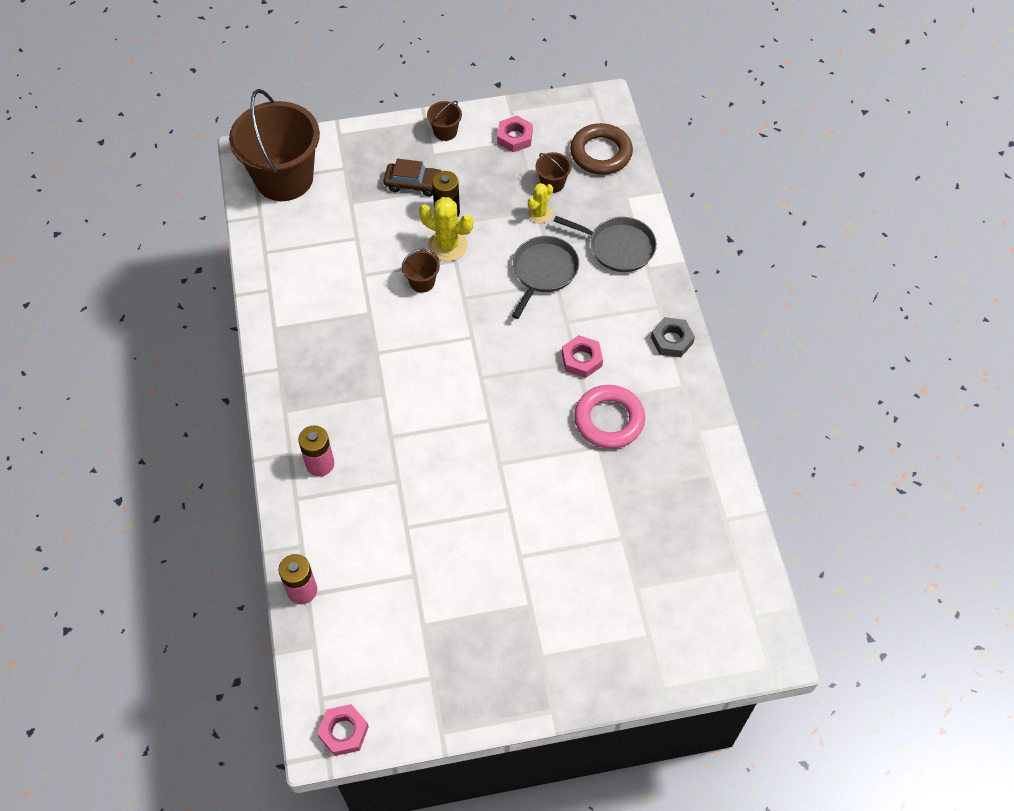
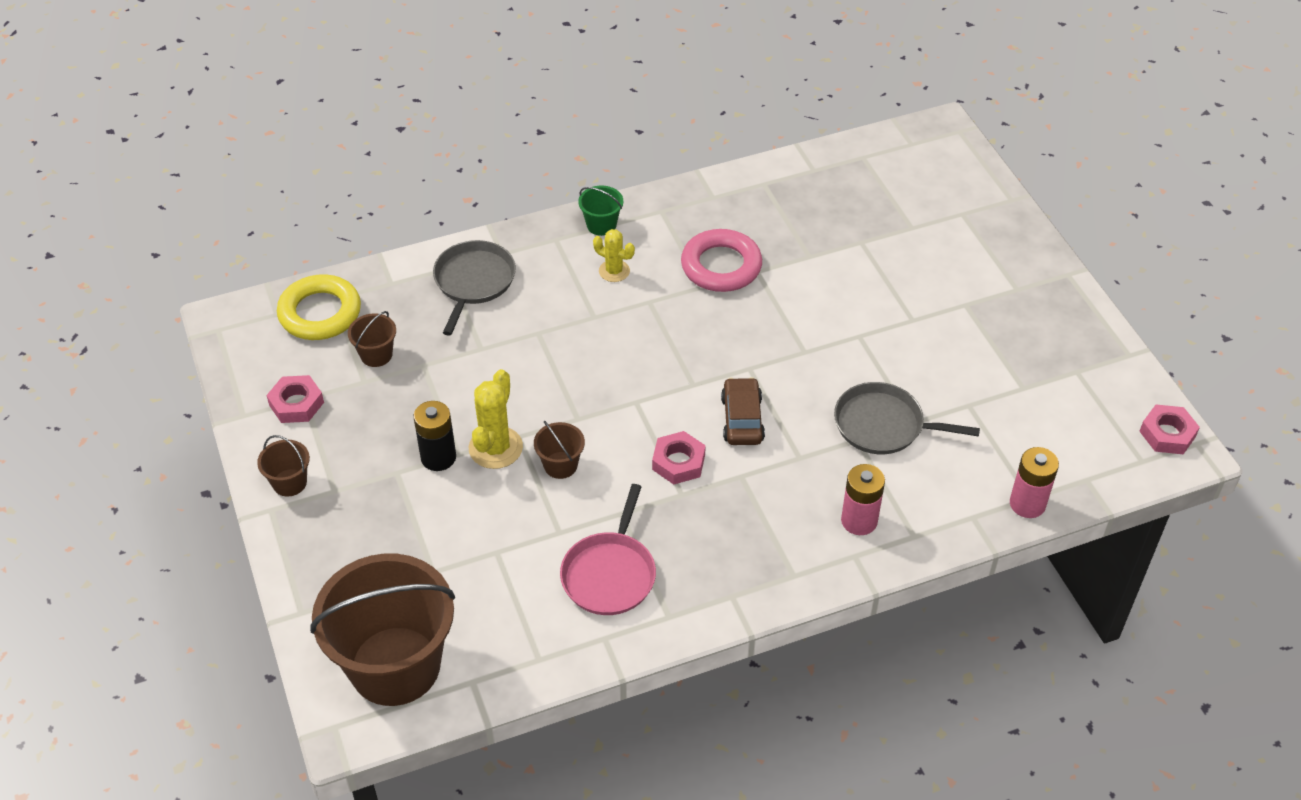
camera: 100 degrees left, 10 degrees down
(319, 299) = (610, 574): none -> pink pan
(414, 184) = (391, 503): brown car -> brown car (742, 419)
(539, 214) = (429, 361): yellow cactus -> yellow cactus (614, 271)
(543, 271) = (522, 346): grey pan -> grey pan (883, 425)
(581, 359) = (645, 297): pink nut -> pink nut (678, 462)
(601, 153) = (320, 313): brown ring -> yellow ring
(671, 340) = (601, 225): grey nut -> green bucket

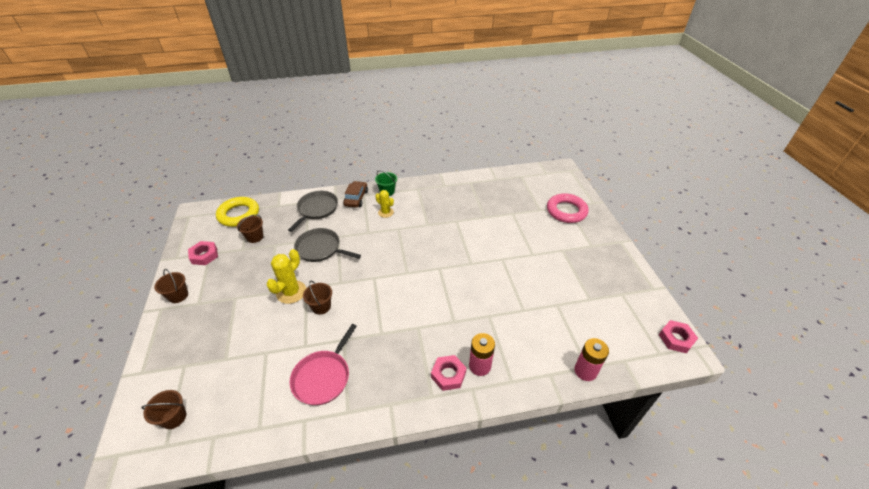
camera: 10 degrees right, 5 degrees down
(395, 666) = (174, 417): brown bucket -> brown bucket, size x0.41
(438, 457) = (260, 293): black battery -> none
(678, 462) = (385, 314): pink nut -> pink nut (448, 375)
(721, 266) = (439, 216): pink ring -> pink ring (566, 211)
(742, 419) = (427, 295): brown car -> brown car (356, 198)
(883, 425) = (506, 309): grey pan -> grey pan (320, 248)

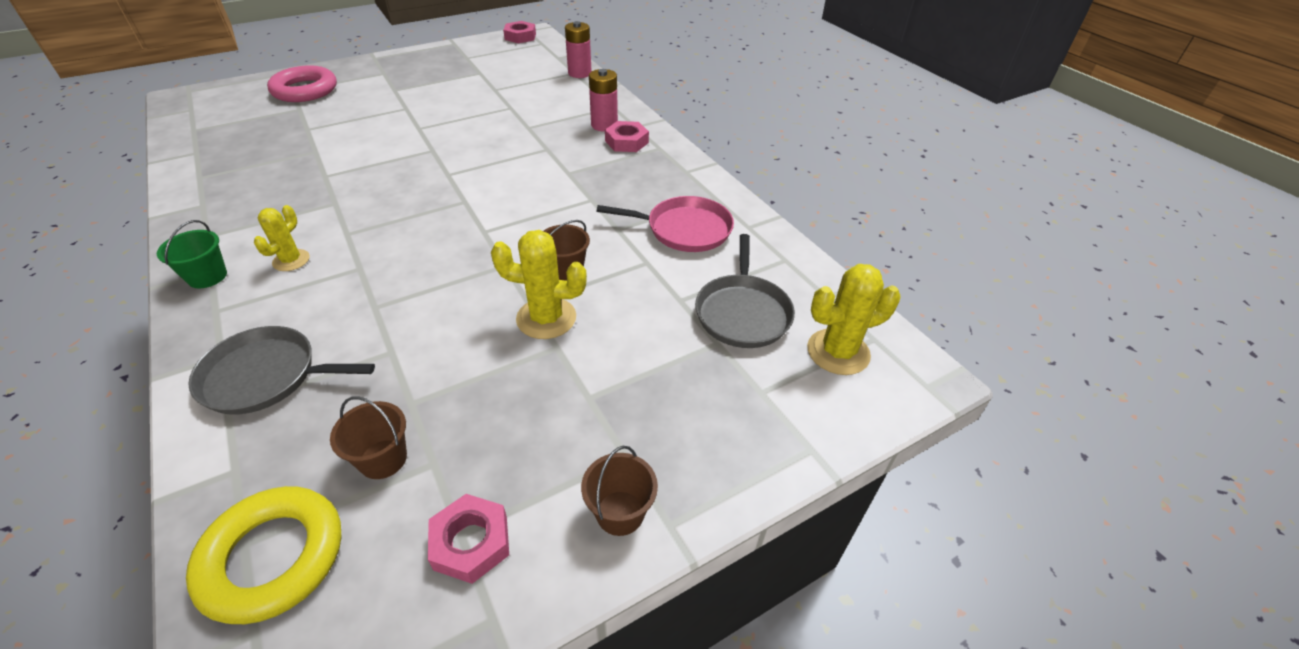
camera: 110 degrees left, 0 degrees up
(174, 417) = (838, 352): brown bucket -> yellow cactus
(320, 248) = (416, 320): grey pan -> grey pan (742, 312)
(356, 198) = (227, 319): brown car -> none

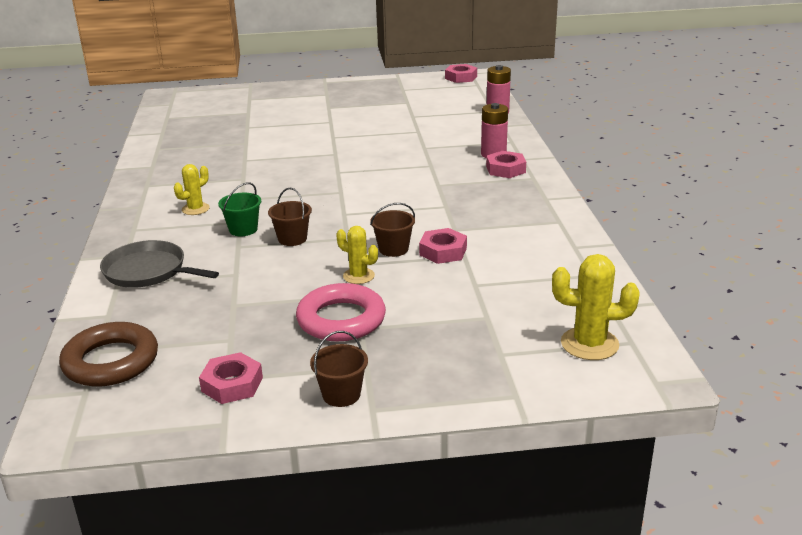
camera: 25 degrees right, 15 degrees down
(207, 276) = (137, 209): green bucket -> green bucket (243, 229)
(273, 557) = (111, 361): yellow ring -> brown ring
(305, 90) = (259, 100): pink ring -> pink ring (341, 319)
(383, 459) = (200, 330): brown bucket -> brown bucket (292, 239)
(546, 318) = (358, 276): yellow cactus -> yellow cactus, size x0.63
(621, 261) = (443, 251): none -> pink nut
(684, 229) = (513, 239): pink pan -> none
(742, 312) = (523, 302): grey pan -> none

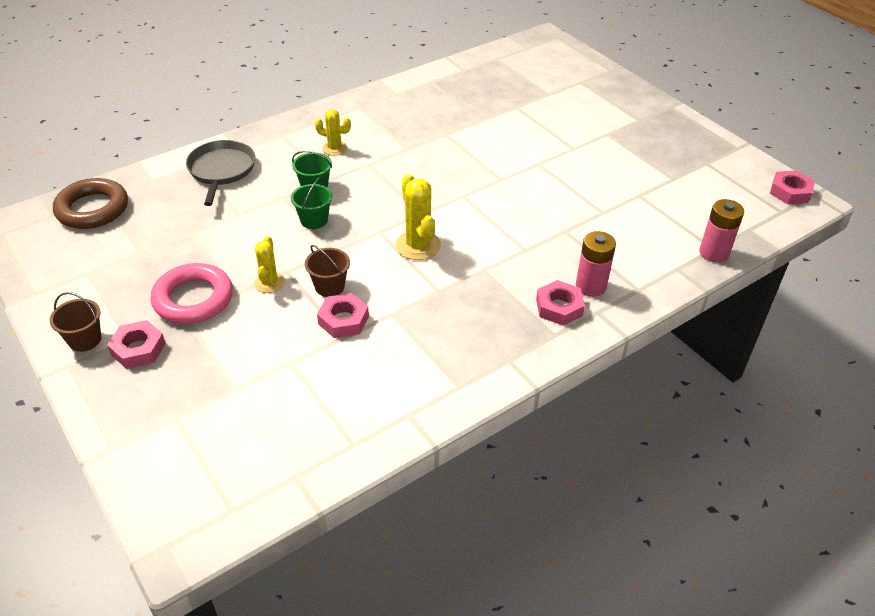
camera: 60 degrees right, 15 degrees up
(232, 384) = (81, 277): pink nut -> pink nut (138, 349)
(292, 239) = (314, 220): brown bucket -> green bucket
(589, 344) = (216, 477): yellow cactus -> yellow cactus (418, 245)

